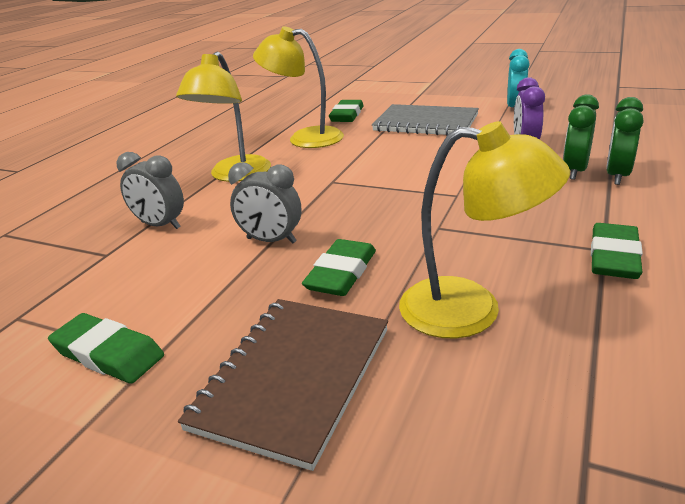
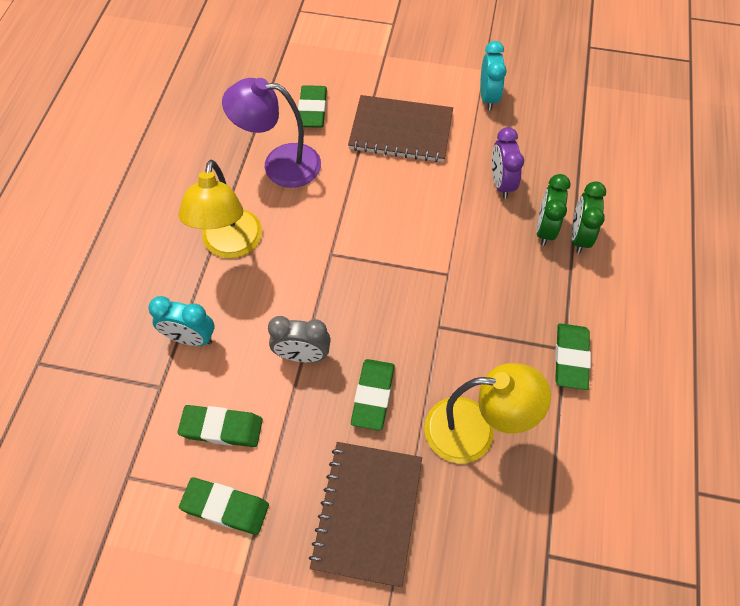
camera: 15 degrees left, 30 degrees up
(150, 287) = (221, 428): none -> green eraser
(160, 225) = (190, 338): grey clock -> turquoise clock
(305, 138) = (280, 164): yellow lamp -> purple lamp
(425, 123) = (401, 131): grey notebook -> brown notebook

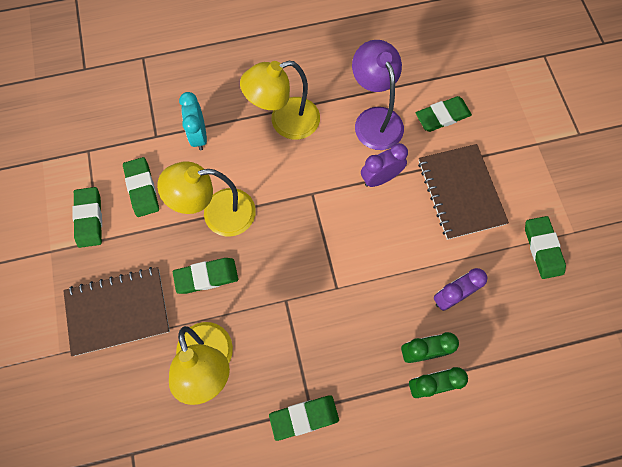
camera: 65 degrees right, 10 degrees up
(302, 355) = (217, 214): grey clock -> yellow lamp
(349, 187) = (380, 178): none -> purple clock
(488, 97) = (542, 248): turquoise clock -> green eraser

